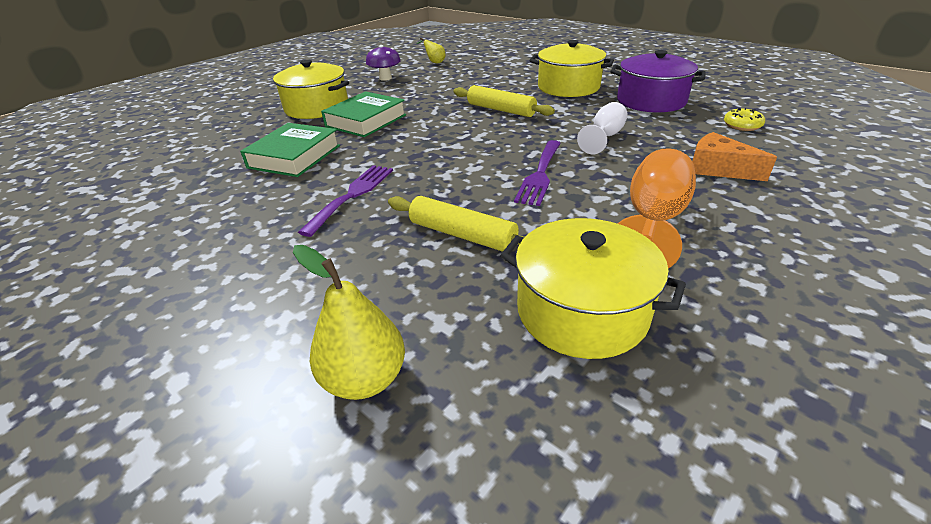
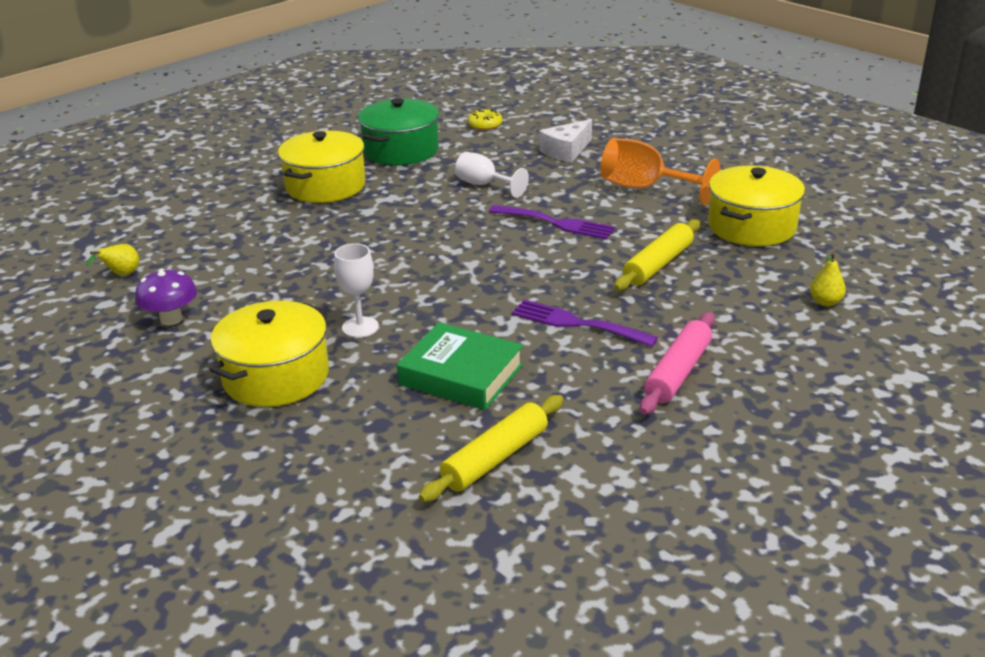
camera: 85 degrees left, 5 degrees down
(252, 250) = (677, 372): none -> pink rolling pin
(365, 379) = (825, 302): yellow pear -> yellow pear, size x0.57
(366, 121) = (360, 327): green book -> white goblet
(501, 110) = (376, 232): yellow rolling pin -> yellow rolling pin (495, 458)
(651, 101) = (401, 150): purple pot -> green pot
(718, 169) = (566, 151): orange cheese -> white cheese

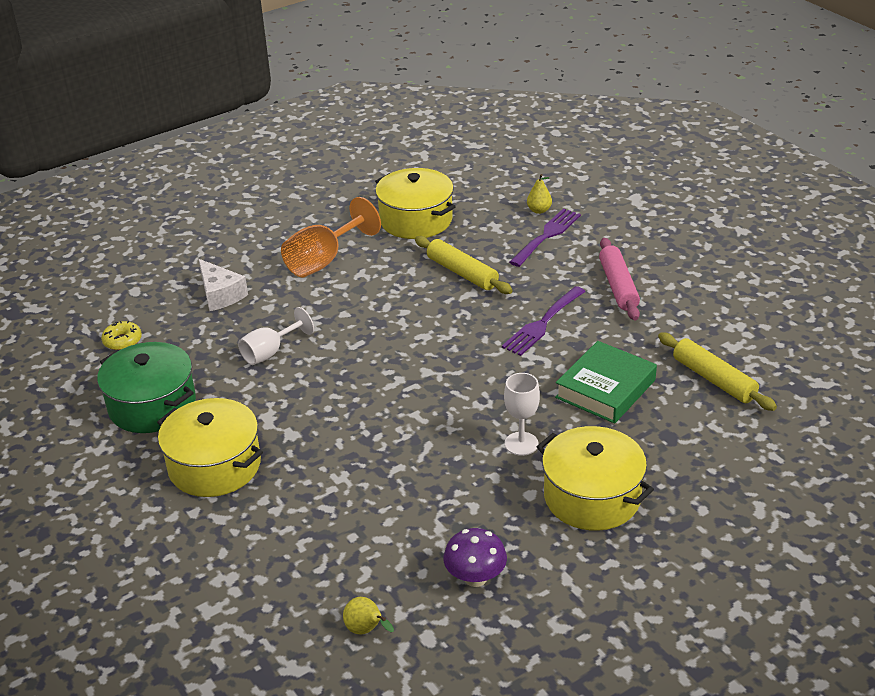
camera: 80 degrees left, 5 degrees up
(556, 223) = (369, 316): purple fork -> purple fork (547, 235)
(677, 372) = (618, 286): pink rolling pin -> pink rolling pin turned 45 degrees clockwise

